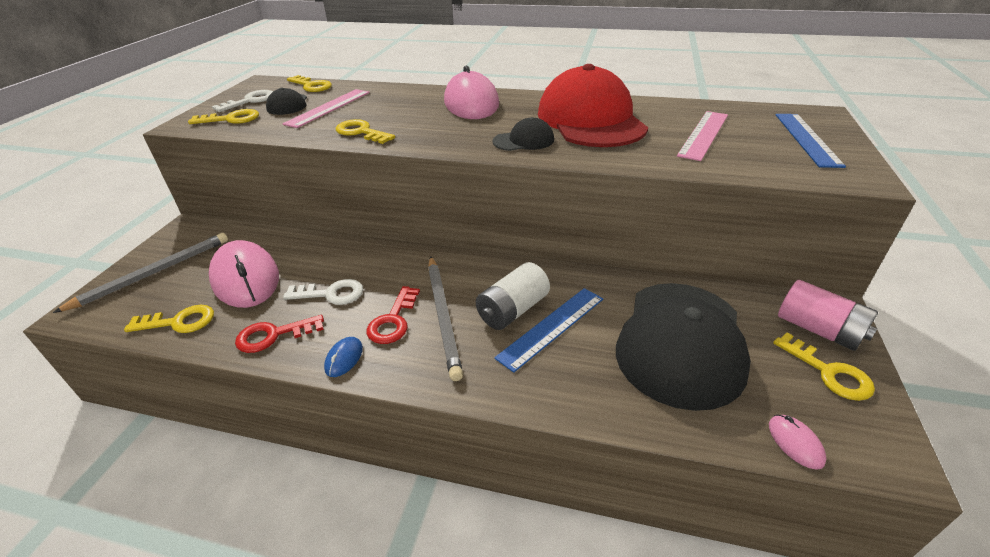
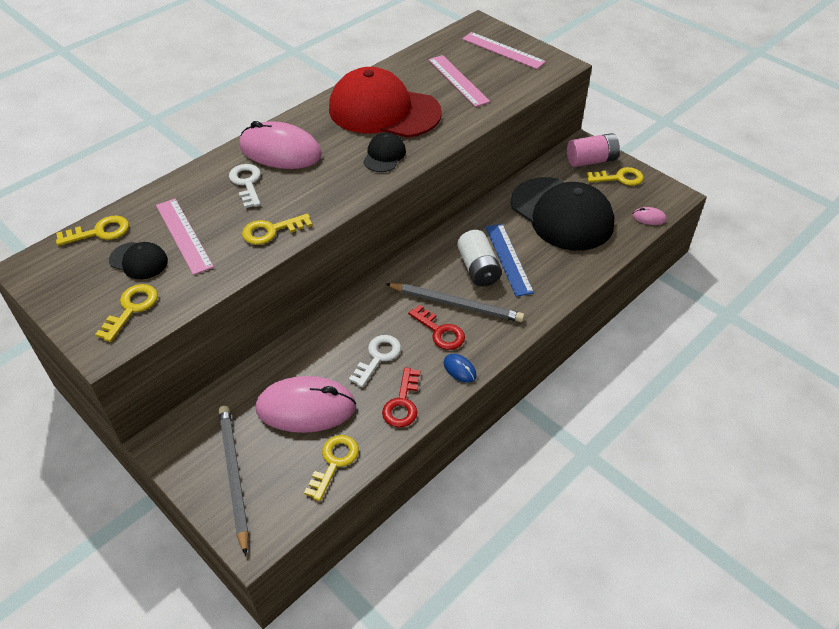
camera: 60 degrees left, 10 degrees up
(250, 101) = (89, 286): white key -> white key (246, 183)
(807, 139) = (503, 50): blue ruler -> pink ruler

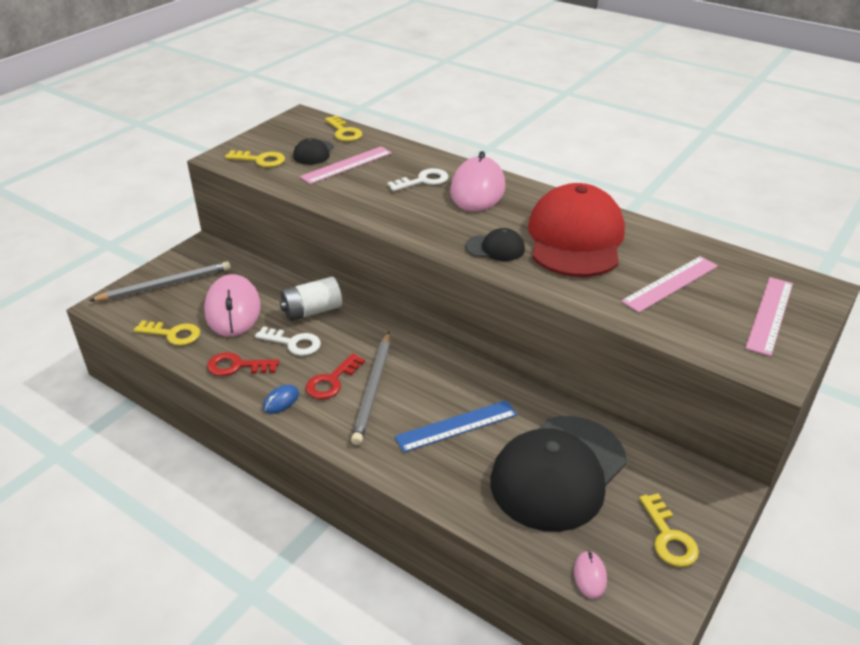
camera: 80 degrees right, 10 degrees down
(271, 231) = (360, 202): yellow key -> none
(478, 269) = (433, 401): white battery -> white battery (312, 311)
(591, 160) = (694, 501): pink battery -> none

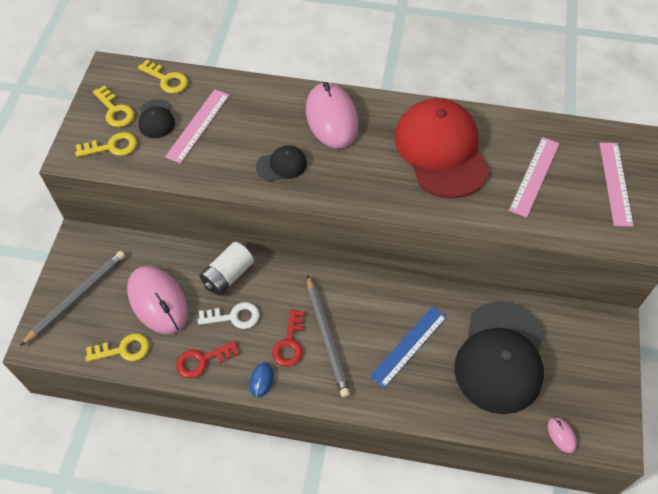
camera: 25 degrees left, 20 degrees up
(423, 181) = (279, 123): white key -> none
(495, 248) = (385, 186): black cap -> black cap (281, 165)
(669, 537) = (595, 380): yellow key -> yellow key (115, 111)

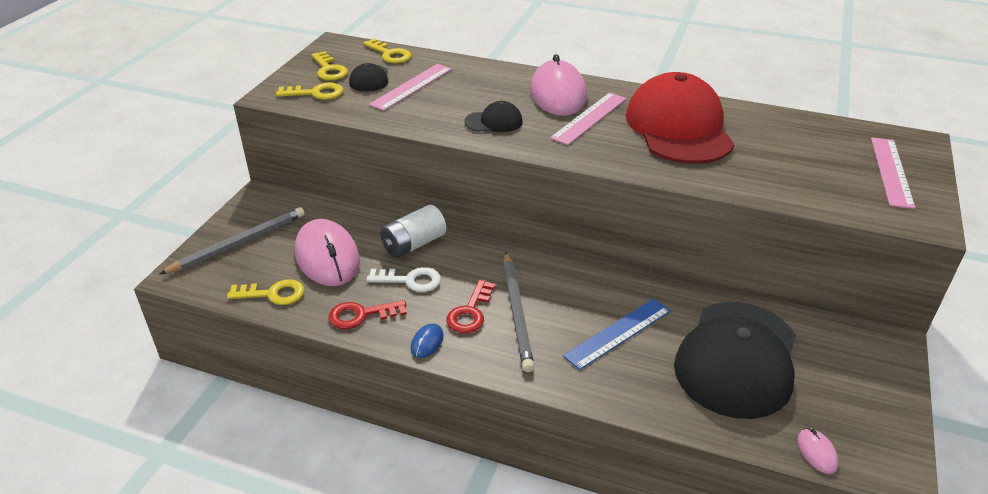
camera: 10 degrees right, 20 degrees down
(534, 176) = (789, 156): pink ruler -> pink ruler (589, 118)

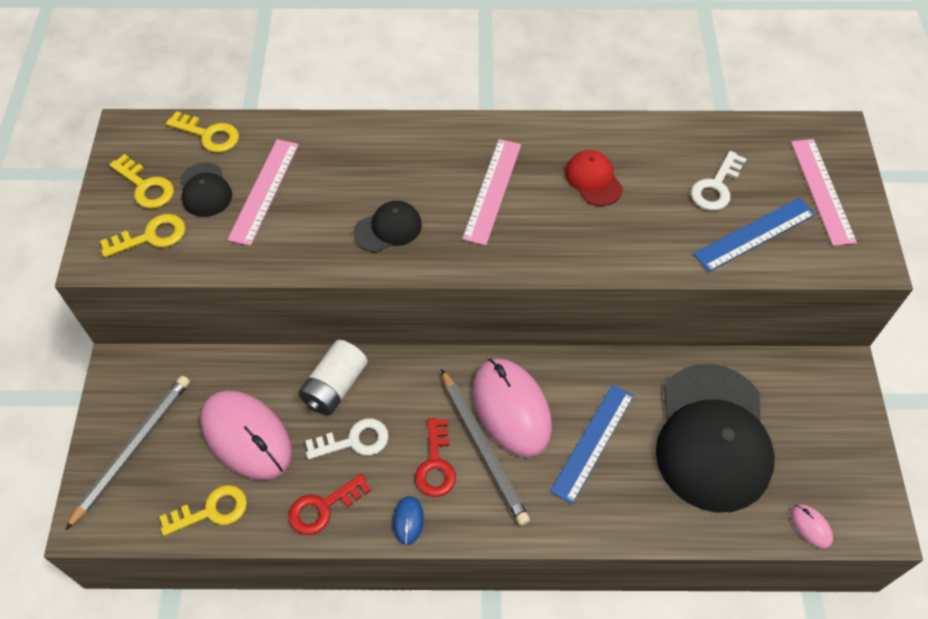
camera: 20 degrees left, 20 degrees up
(558, 94) = (441, 156): pink mouse -> pink mouse (511, 408)
(678, 127) = (593, 180): red cap -> red cap, size x0.44
(788, 151) = (716, 187): none -> white key
(814, 184) = (755, 234): none -> blue ruler

